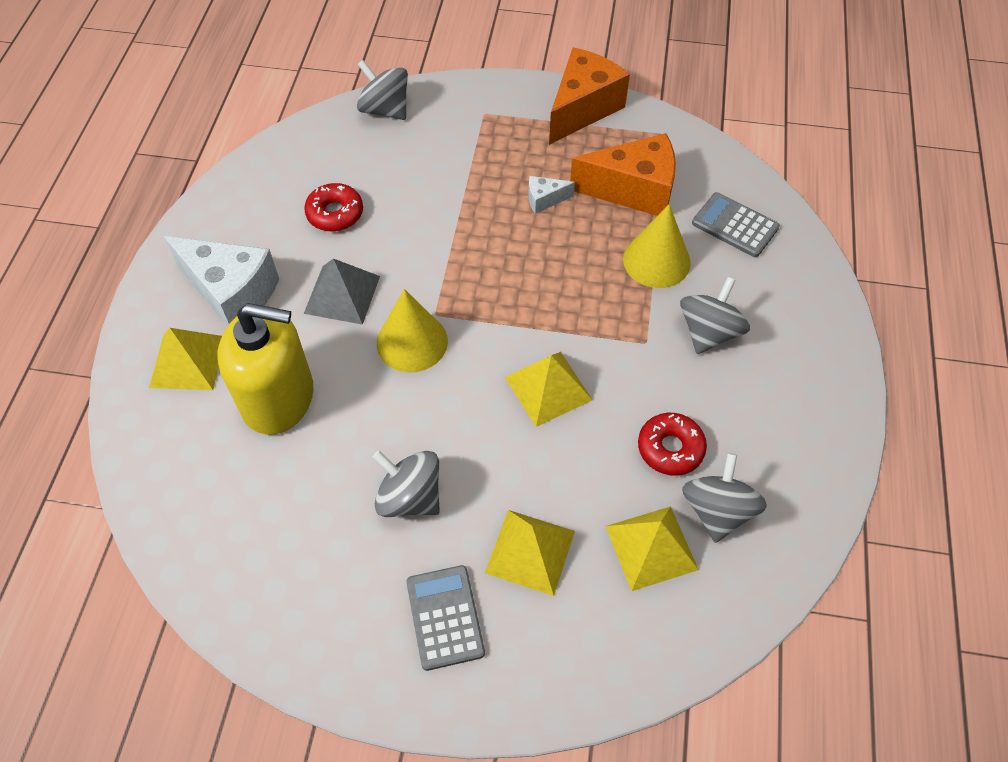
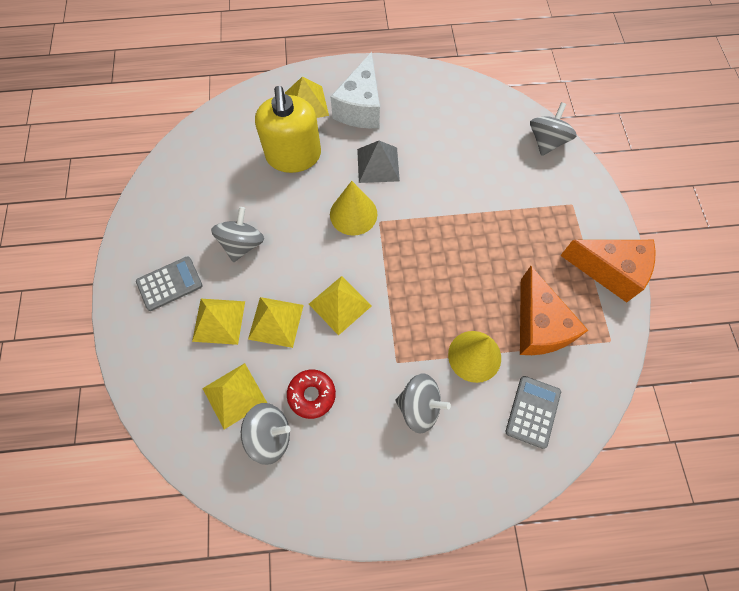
camera: 75 degrees right, 10 degrees up
(335, 213) = (441, 141): red donut -> none
(544, 200) = (504, 265): white cheese -> none
(552, 473) = (276, 321): none -> yellow pyramid

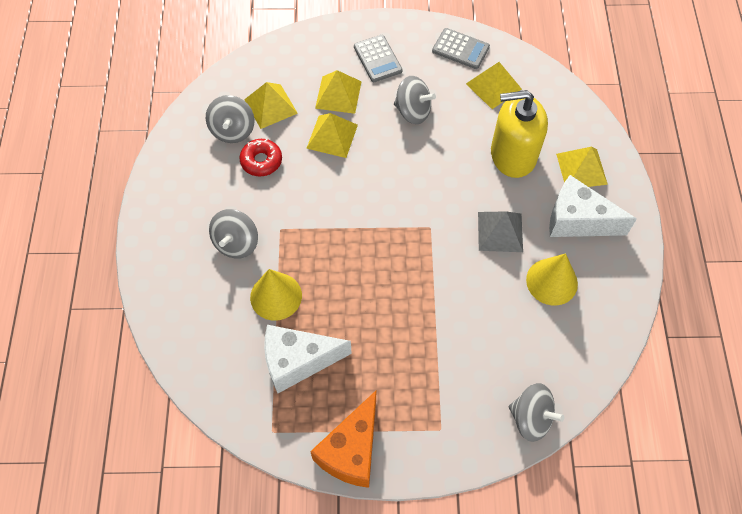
camera: 95 degrees right, 5 degrees down
(340, 304) = (342, 187): yellow pyramid -> yellow pyramid (493, 86)
(353, 214) = (440, 204): yellow cone -> yellow cone (552, 281)
(533, 411) = (214, 339): grey calculator -> grey calculator (460, 49)
(538, 326) = (298, 361): orange cheese -> white cheese

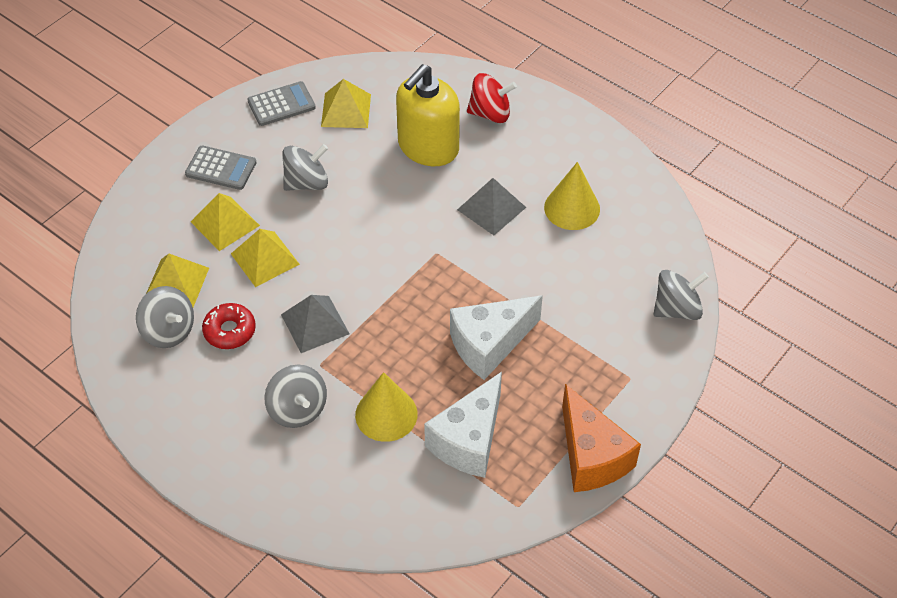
camera: 50 degrees left, 10 degrees down
(308, 202) = (315, 324): none -> grey pyramid
(577, 220) = (534, 151): white cheese -> white cheese (489, 344)
(581, 169) = (490, 113): yellow pyramid -> red spinning top

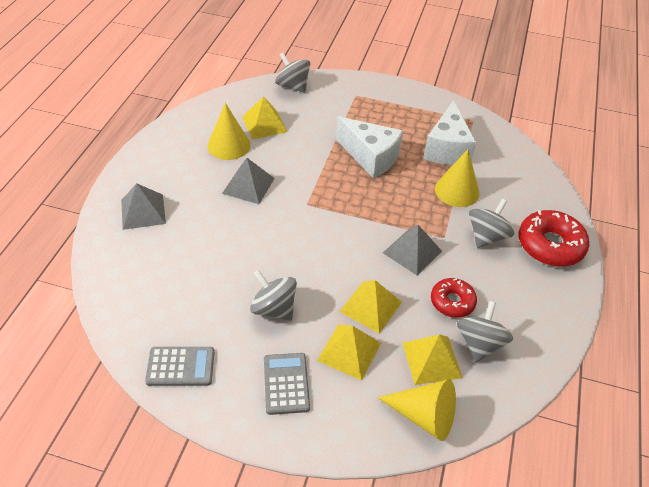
camera: 115 degrees left, 5 degrees down
(127, 253) = (424, 416): none -> yellow cone
(249, 471) = (550, 245): none -> red donut
(281, 104) = (180, 367): grey calculator -> grey calculator turned 135 degrees clockwise
(346, 110) = (171, 311): yellow pyramid -> yellow pyramid (264, 124)
(428, 147) = (197, 239): yellow soap dispenser -> none
(469, 440) = (447, 149): white cheese -> white cheese turned 90 degrees clockwise
(490, 113) = (143, 211): red spinning top -> grey pyramid
(591, 456) = (420, 99): orange cheese -> none

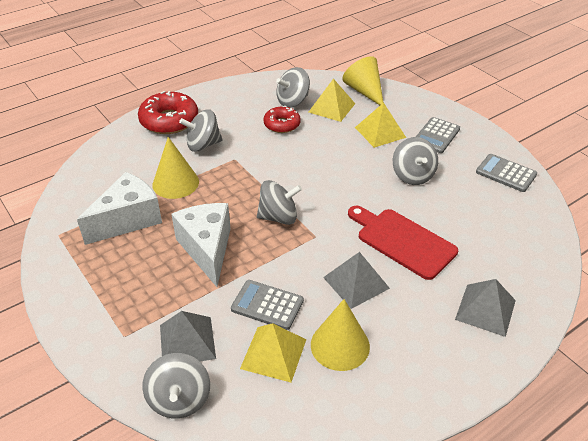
camera: 140 degrees left, 5 degrees down
(237, 234) = (402, 241): none -> red cutting board
(294, 145) = (267, 305): none -> grey calculator
(349, 204) = (278, 217): none -> grey spinning top
(371, 306) = (340, 146): yellow pyramid -> none
(412, 252) = (270, 161): grey pyramid -> grey pyramid (187, 341)

